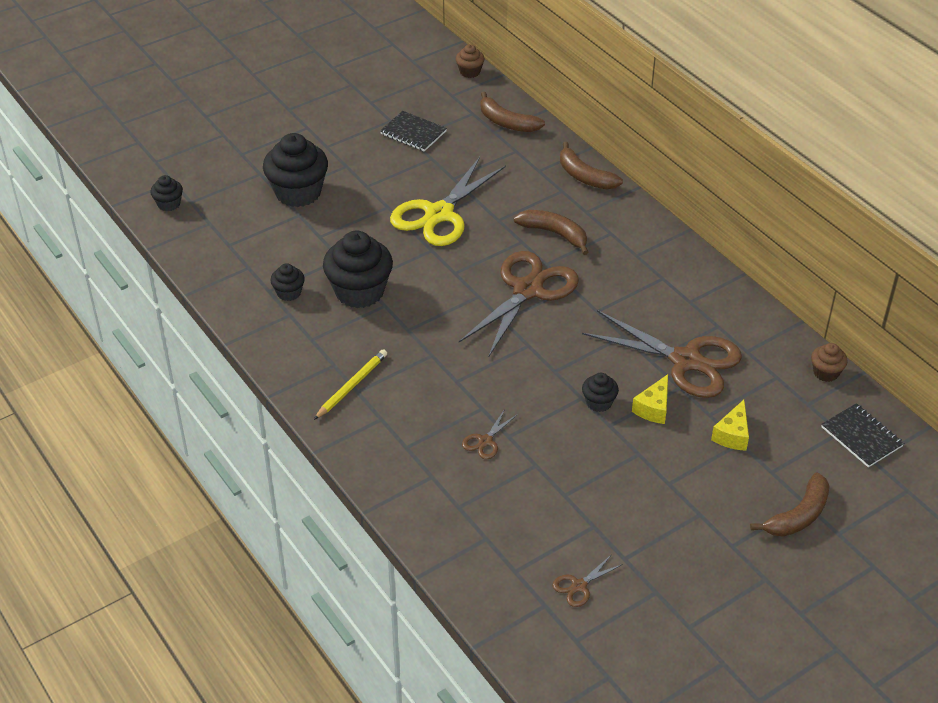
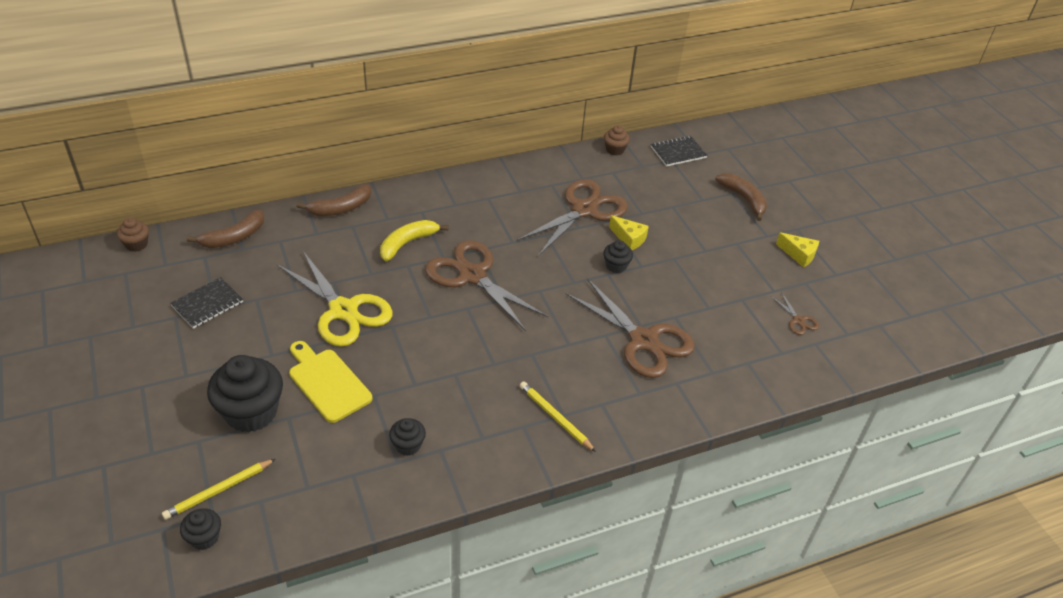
camera: 80 degrees left, 0 degrees up
(214, 198) = (219, 490): none -> yellow pencil
(346, 227) = (327, 382): none -> yellow cutting board
(359, 291) = (428, 389): black cupcake -> none
(485, 441) = (643, 341): brown scissors -> brown scissors, size x2.39
(555, 234) = (407, 243): brown banana -> yellow banana
(732, 435) = (664, 207): yellow cheese -> yellow cheese (799, 255)

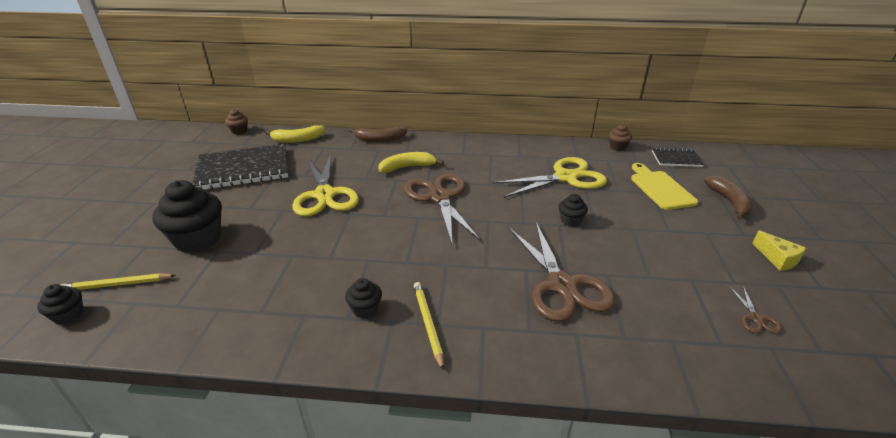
camera: 30 degrees right, 10 degrees down
(207, 304) = (243, 169): black notebook -> black notebook, size x1.98
(234, 237) = (297, 139): brown banana -> yellow banana
(327, 382) = (268, 236): yellow cutting board -> yellow cutting board (660, 188)
(408, 445) = (281, 301): black cupcake -> black cupcake (365, 309)
(584, 210) = (565, 177): brown scissors -> yellow scissors
(629, 239) = (595, 205): yellow cheese -> none

